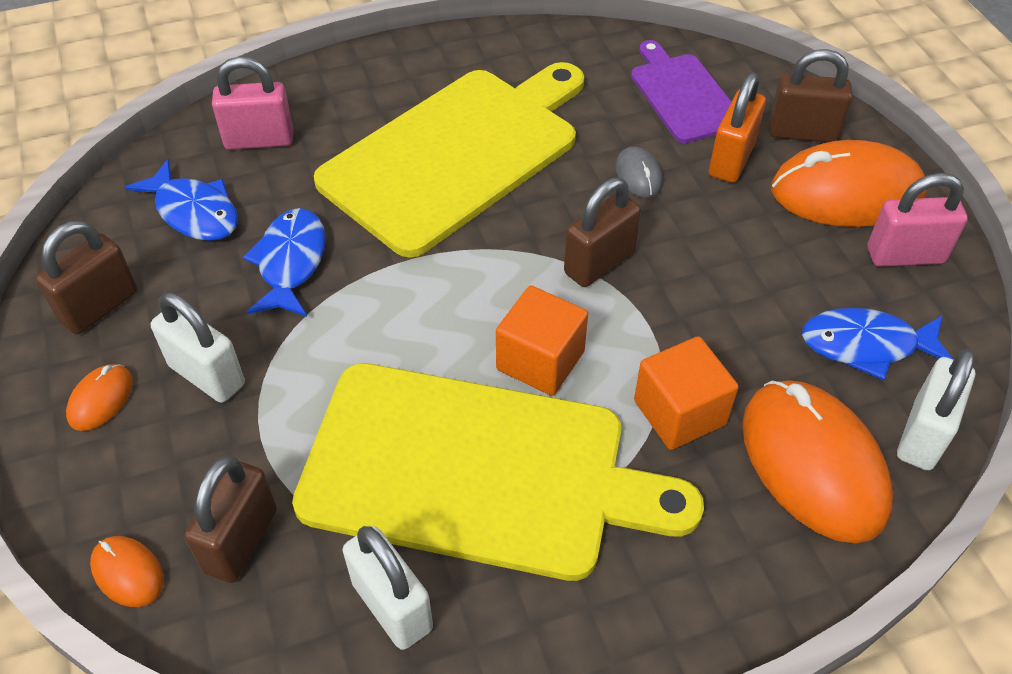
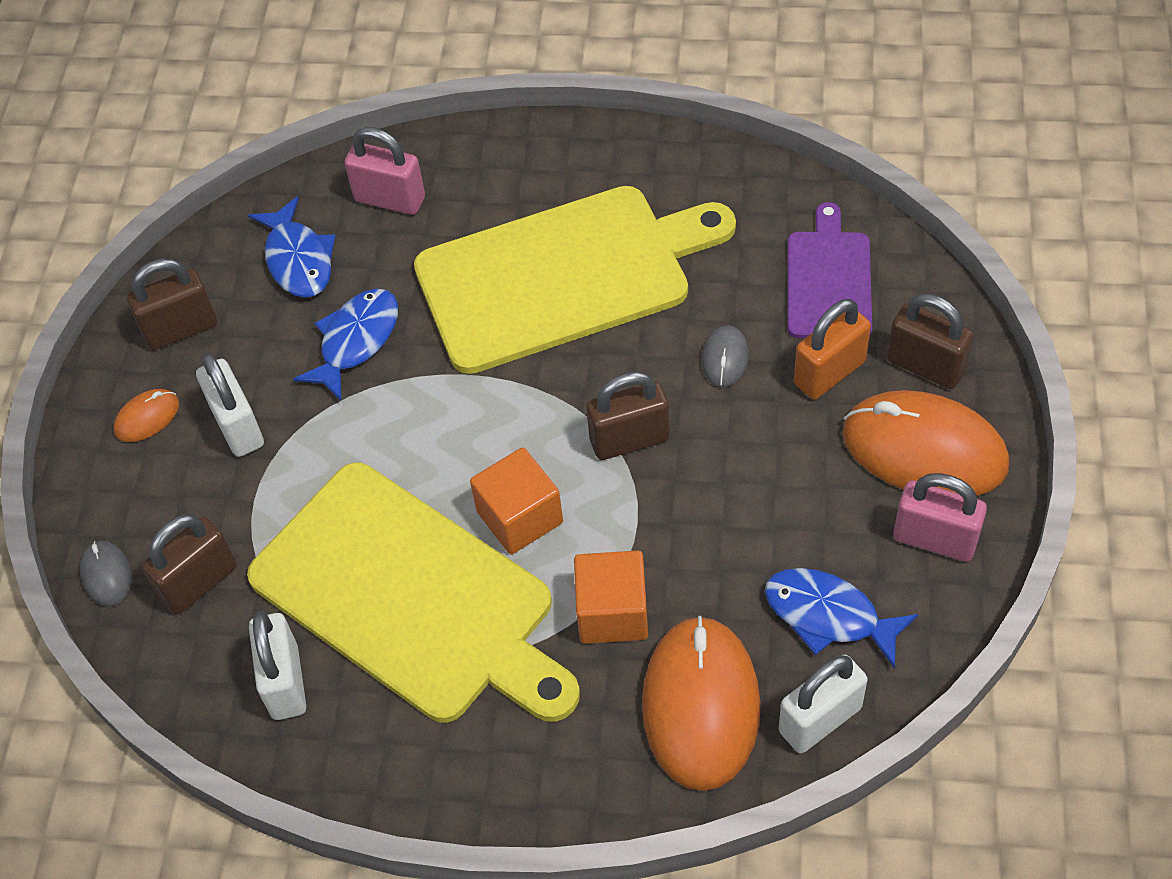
camera: 30 degrees right, 5 degrees up
(128, 572) = (106, 575): orange mouse -> grey mouse

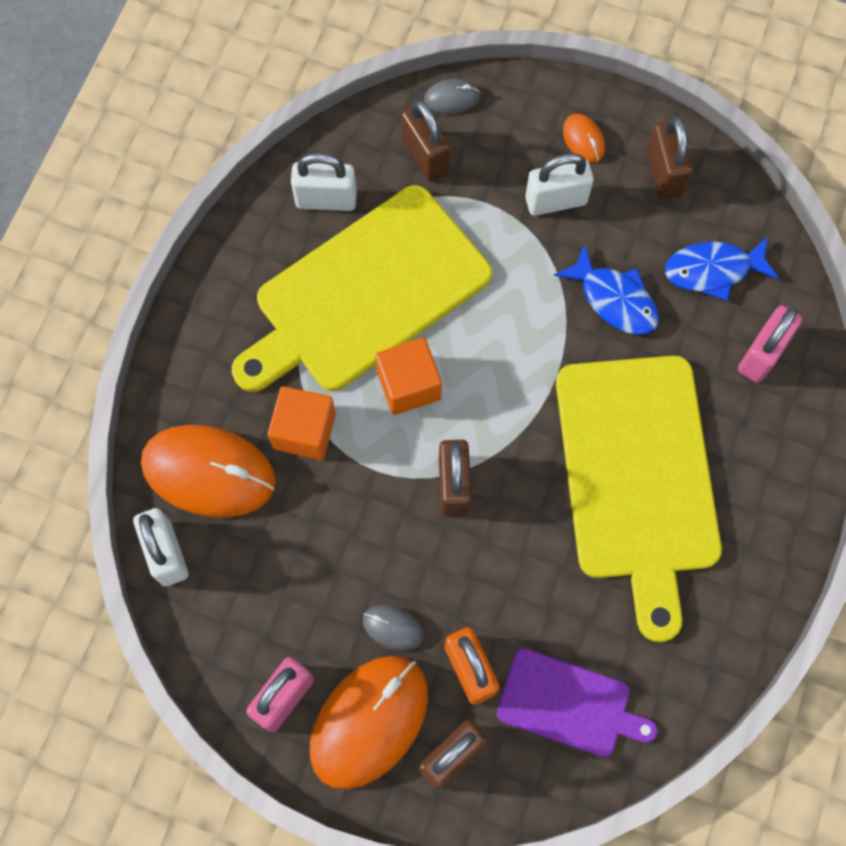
camera: 100 degrees right, 15 degrees up
(725, 358) = (511, 586): grey mouse -> grey mouse (393, 627)
(829, 615) = (247, 589): blue fish -> none

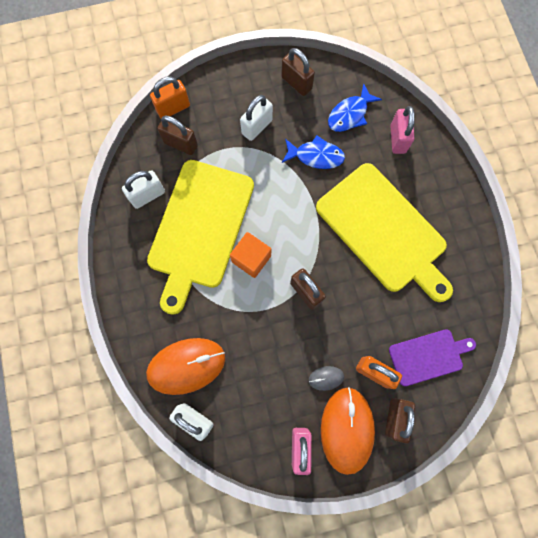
camera: 35 degrees left, 5 degrees up
(304, 431) = (218, 314): orange cube -> none
(452, 98) = (173, 108): grey mouse -> orange padlock
(583, 139) = (249, 90): orange mouse -> none

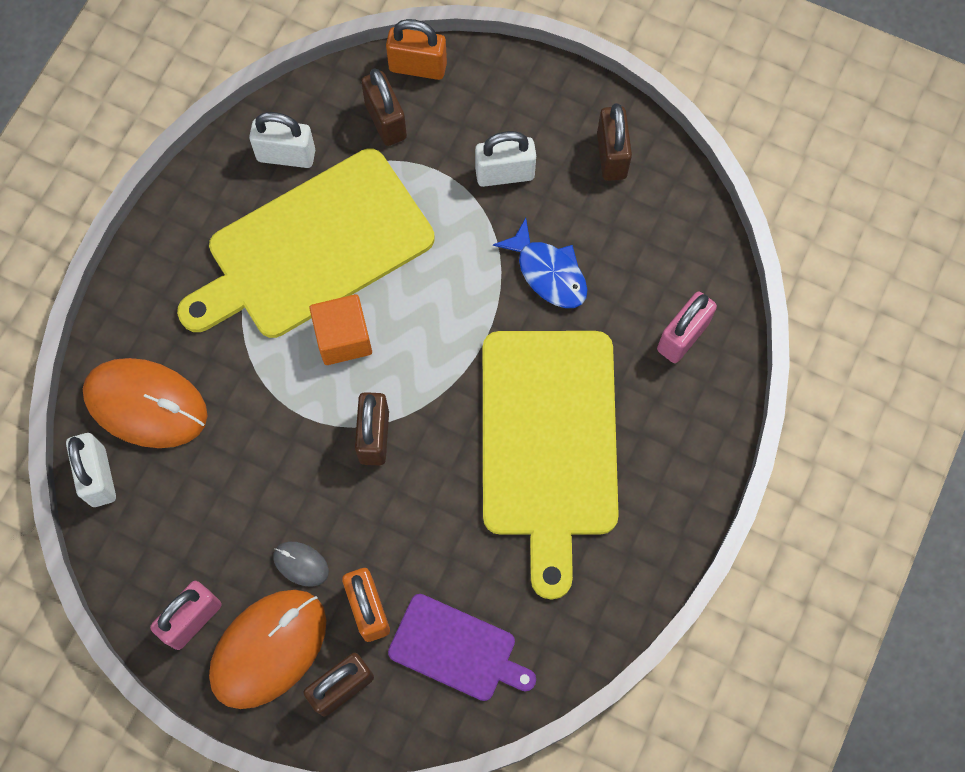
camera: 40 degrees right, 5 degrees down
(350, 114) = (646, 252): blue fish -> none

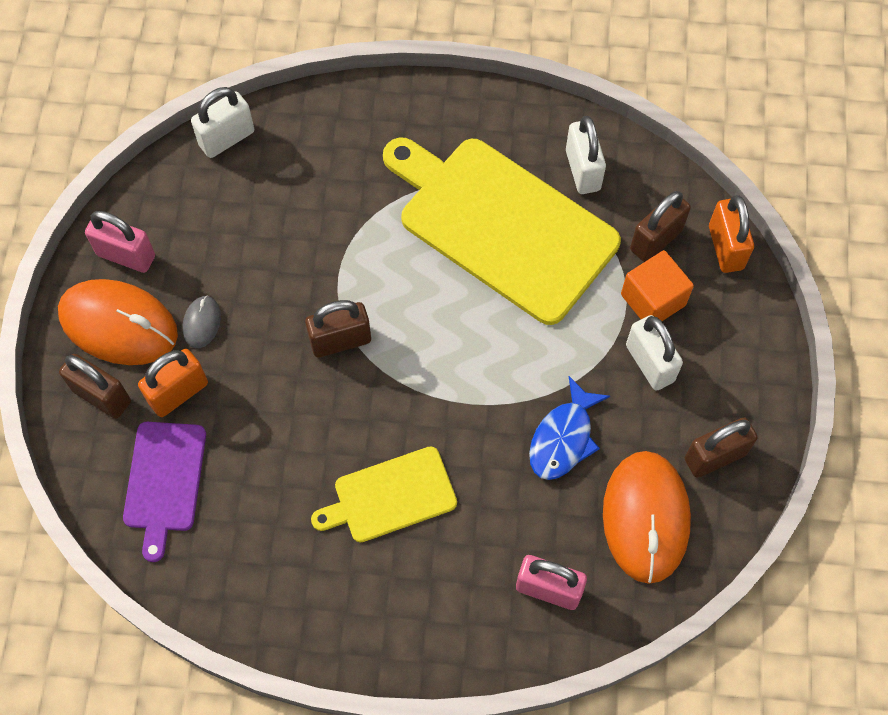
camera: 70 degrees right, 5 degrees down
(146, 404) = (303, 149): orange mouse -> orange mouse (645, 517)
(343, 338) = (424, 281): orange cube -> orange cube (653, 300)
(548, 442) = (390, 496): yellow cutting board -> yellow cutting board, size x0.52

